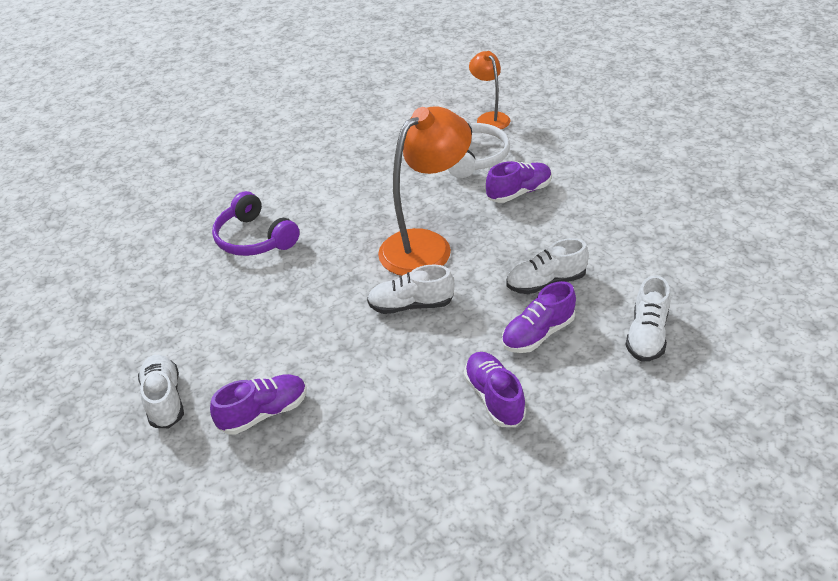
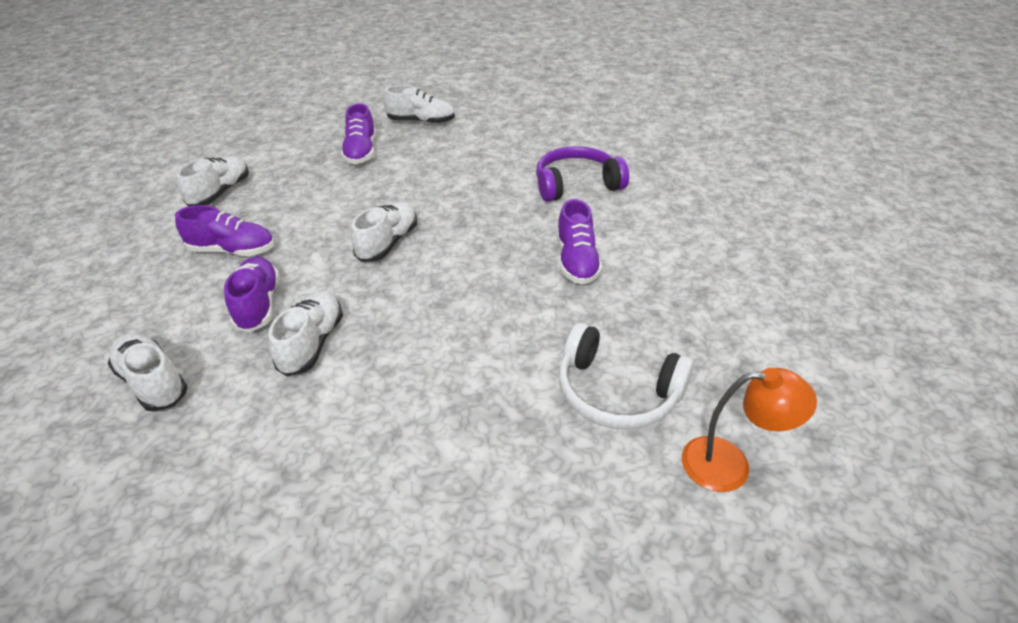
camera: 115 degrees right, 0 degrees up
(416, 484) = (220, 193): none -> white shoe
(426, 245) = (464, 281): orange lamp -> none
(519, 192) = (492, 400): purple shoe -> purple shoe (576, 261)

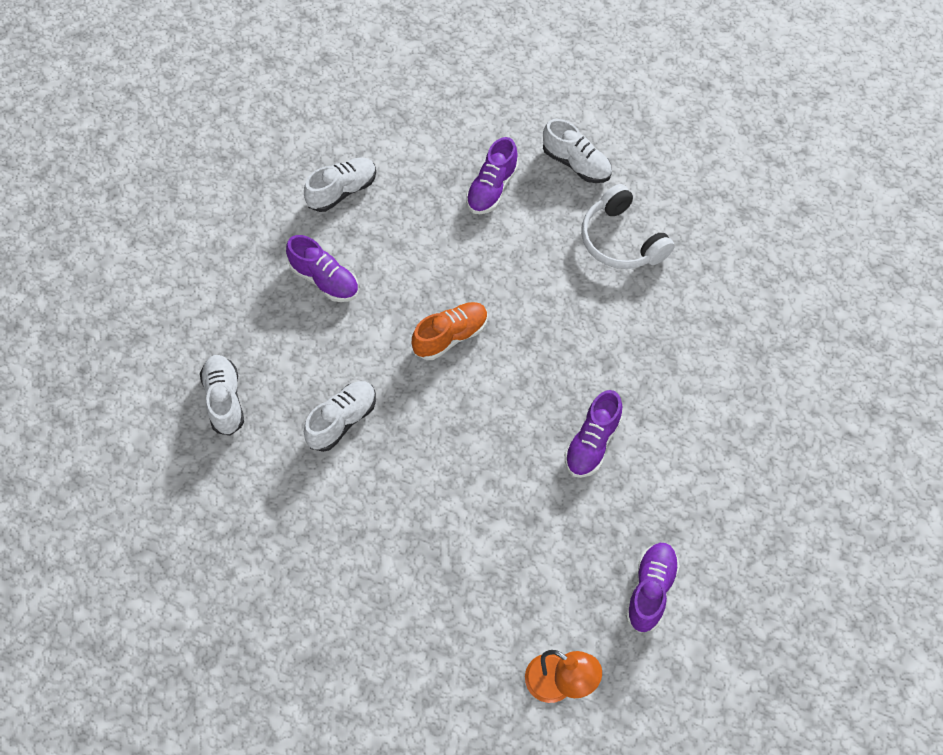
camera: 30 degrees right, 20 degrees up
(258, 305) = (320, 358): purple shoe -> purple shoe (650, 591)
(388, 243) = (450, 337): white shoe -> orange shoe
(576, 185) = (664, 344): purple headphones -> none
(616, 392) = (528, 587): white headphones -> white headphones (621, 240)

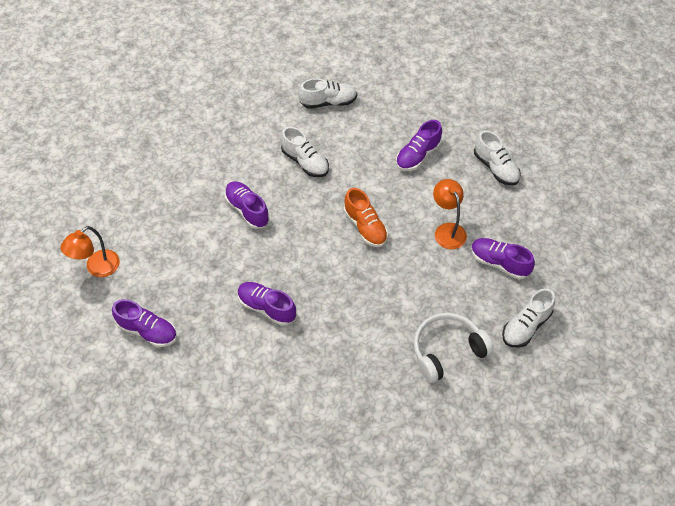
camera: 95 degrees right, 5 degrees down
(435, 488) = (247, 210): none -> purple shoe
(447, 243) = (447, 230): none -> orange lamp

